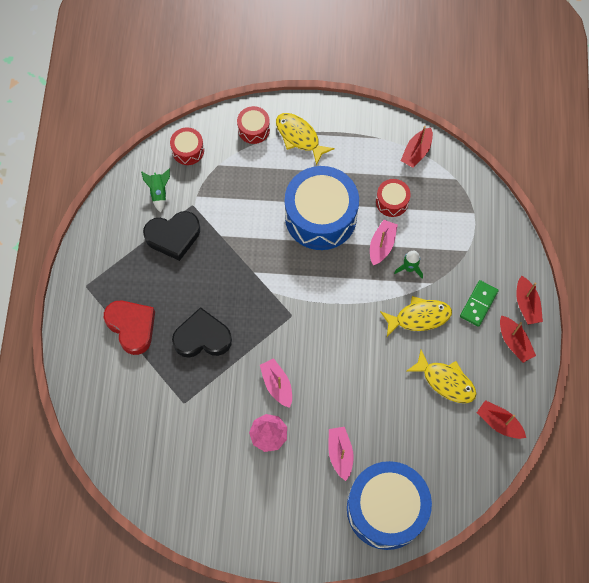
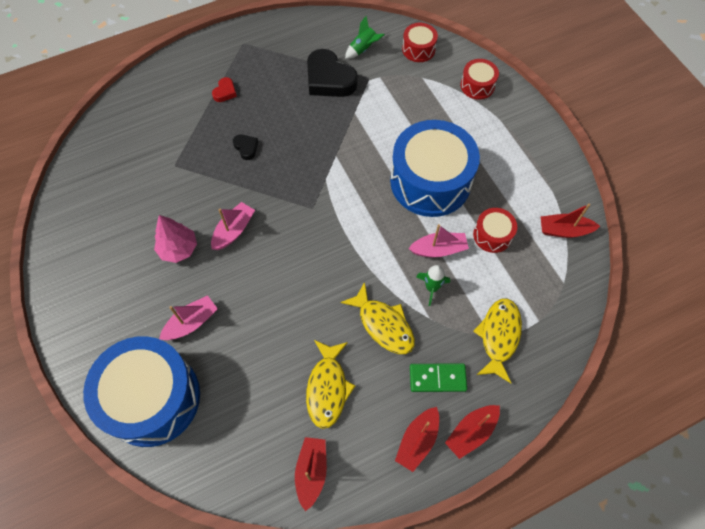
camera: 60 degrees right, 5 degrees down
(132, 327) = (225, 92): red heart -> red heart, size x0.47
(202, 337) = (246, 148): black heart -> black heart, size x0.47
(299, 137) = (498, 124): yellow fish -> yellow fish (499, 336)

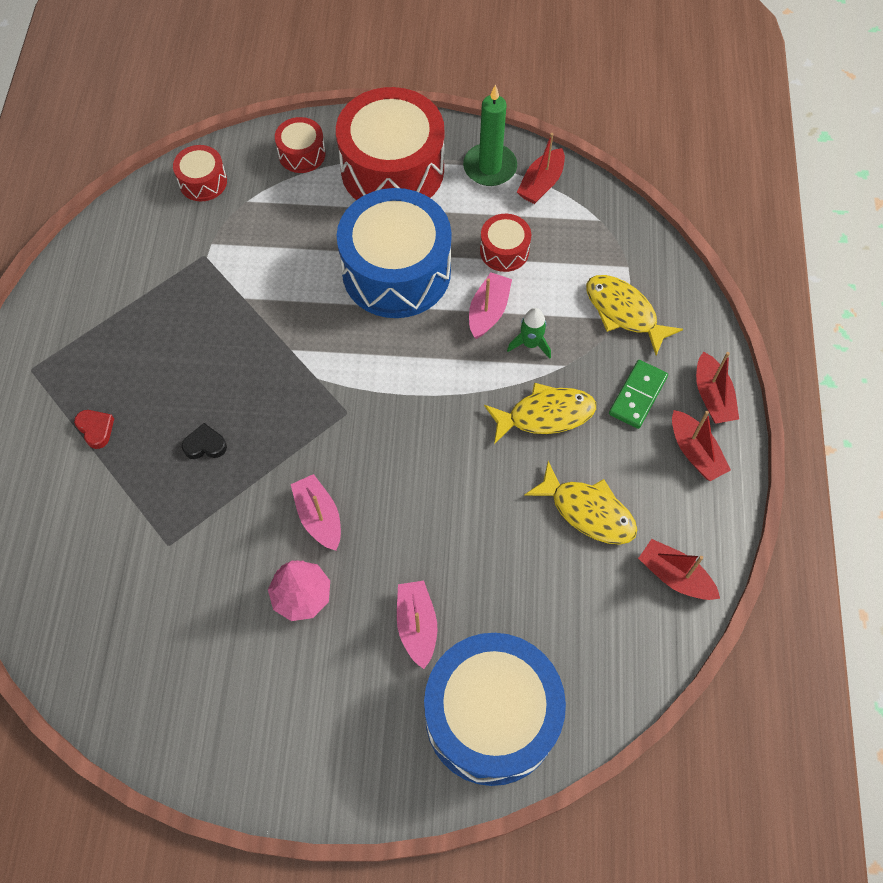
camera: 60 degrees left, 0 degrees up
(329, 79) = (172, 299): black heart -> none
(363, 49) = (155, 238): green rocket -> none
(505, 138) = (392, 169): none -> red drum
(552, 192) = (490, 167): none -> green candle

